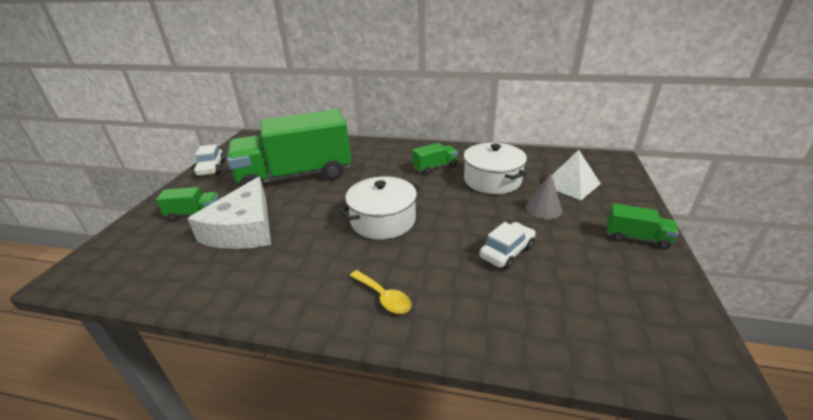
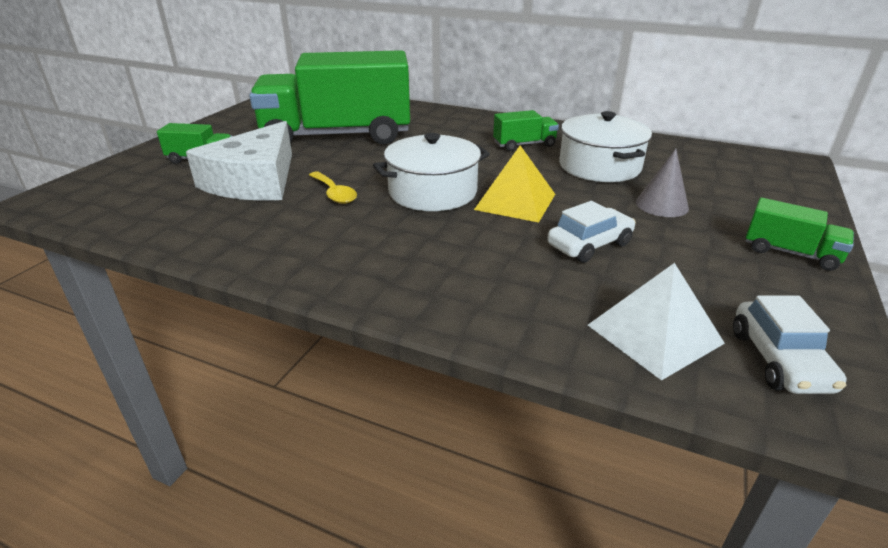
camera: 10 degrees right, 0 degrees up
(211, 168) = (236, 118): white car -> white car (779, 360)
(384, 297) = (404, 269): yellow spoon -> yellow spoon (334, 193)
(444, 220) = (515, 201): none -> yellow pyramid
(570, 184) = (713, 182): white pyramid -> white pyramid (654, 333)

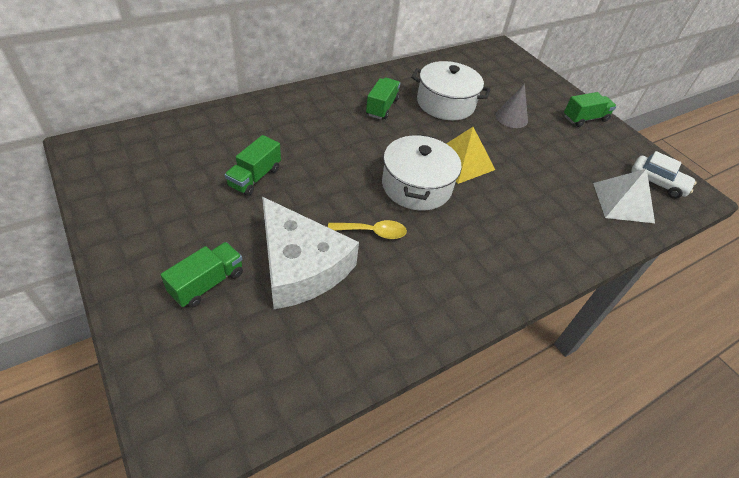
camera: 60 degrees left, 15 degrees up
(337, 136) = (255, 177): green truck -> green truck, size x0.40
(589, 245) = (534, 169): white car -> none

